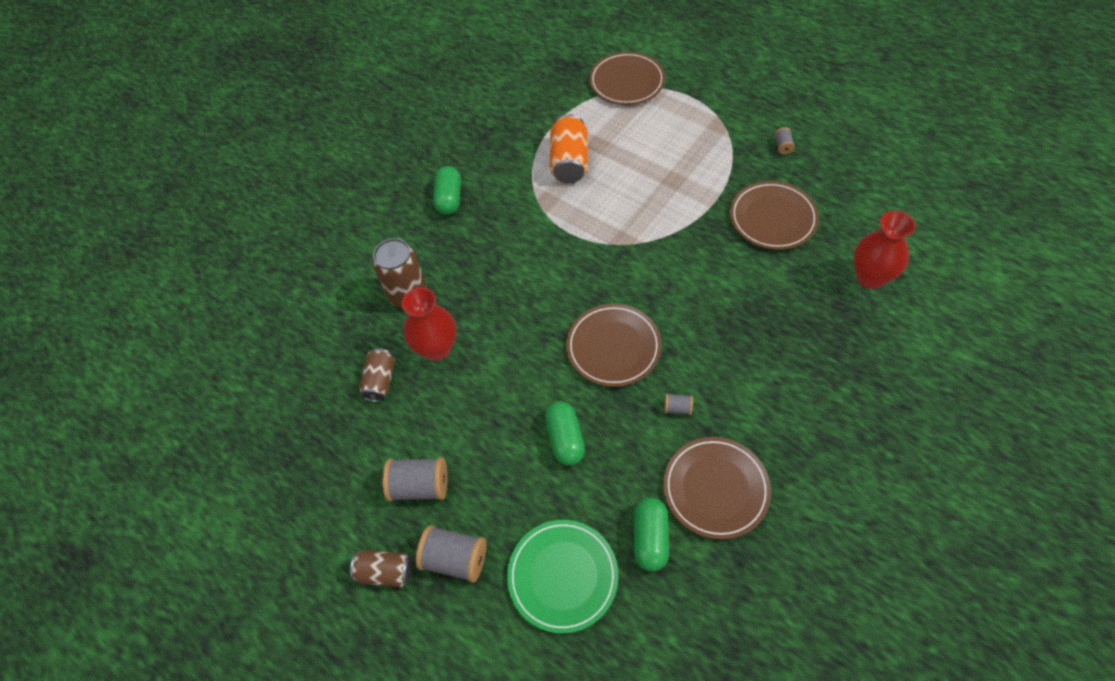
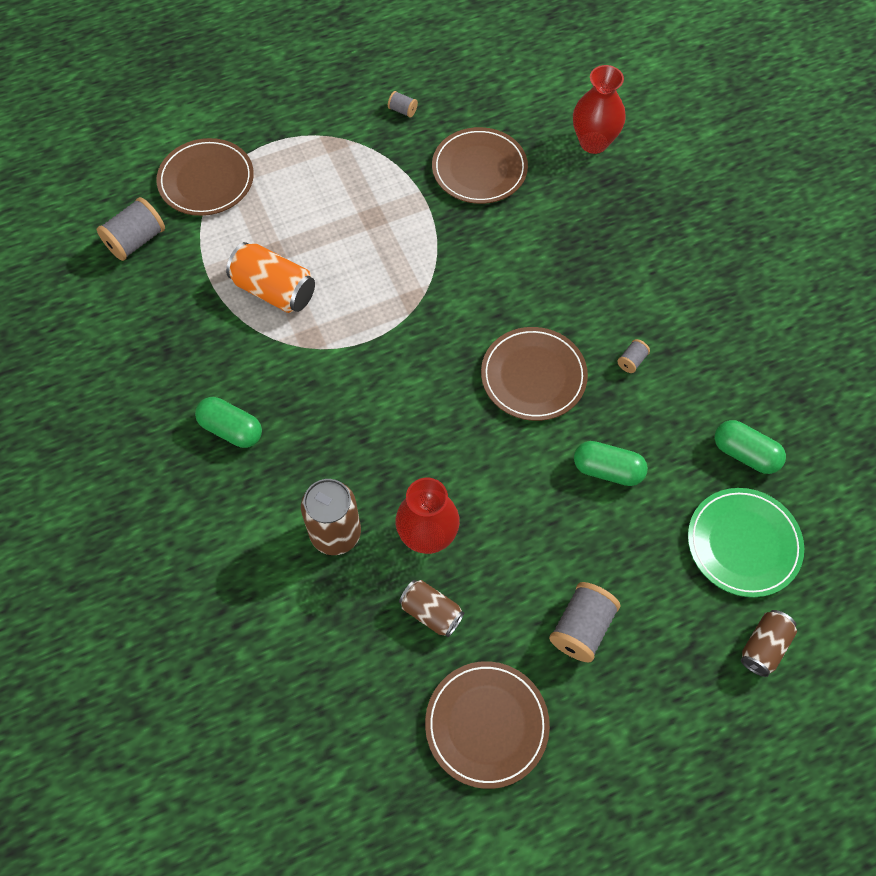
camera: 65 degrees left, 5 degrees up
(385, 572) = (657, 703): brown can -> brown can (763, 647)
(455, 559) = (678, 630): grey spool -> grey spool (136, 241)
(715, 488) = (726, 377): brown plate -> brown plate (486, 725)

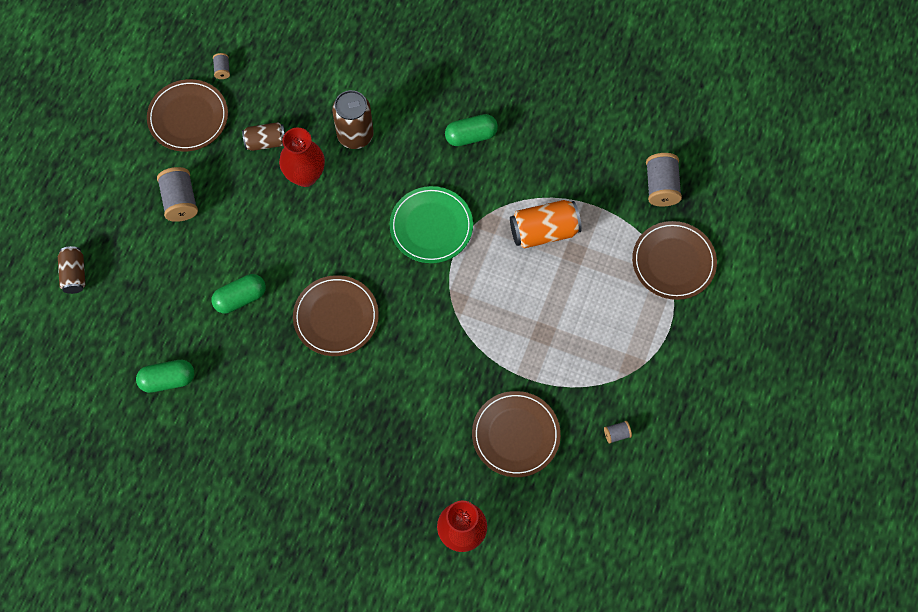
camera: 135 degrees right, 5 degrees up
(632, 361) = (286, 381): grey spool -> grey spool (222, 70)
(743, 544) = (127, 322): green plate -> green plate (431, 226)

